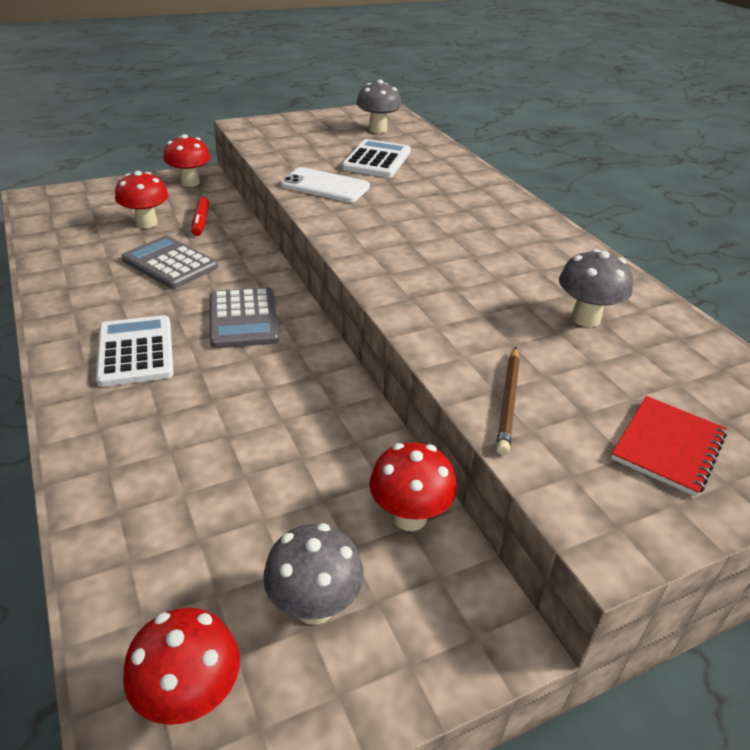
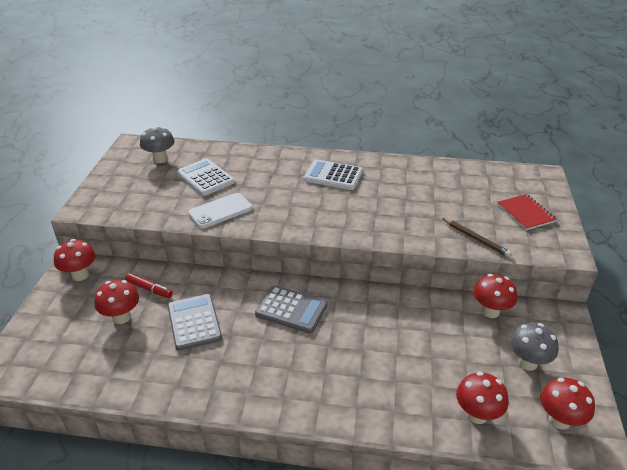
camera: 55 degrees left, 0 degrees up
(135, 351) = (289, 369): white calculator -> white calculator (333, 175)
(145, 566) = (477, 414): none -> red mushroom
(170, 263) = (194, 322): grey calculator -> grey calculator turned 90 degrees clockwise
(585, 318) = (430, 189): grey mushroom -> none

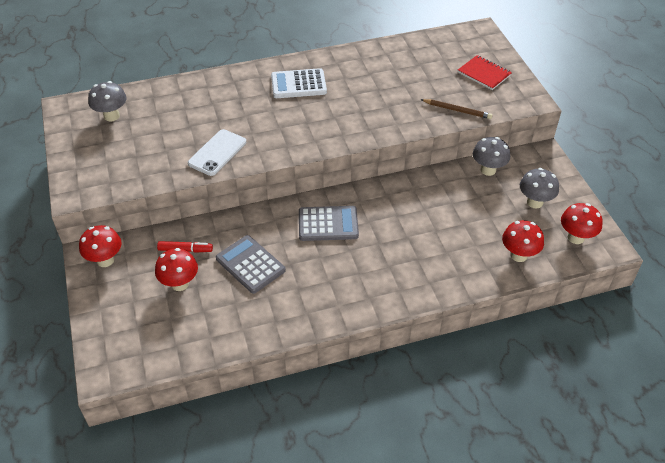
camera: 25 degrees left, 10 degrees up
(205, 178) = (176, 123): white calculator -> none
(490, 311) = (488, 170): red mushroom -> grey mushroom

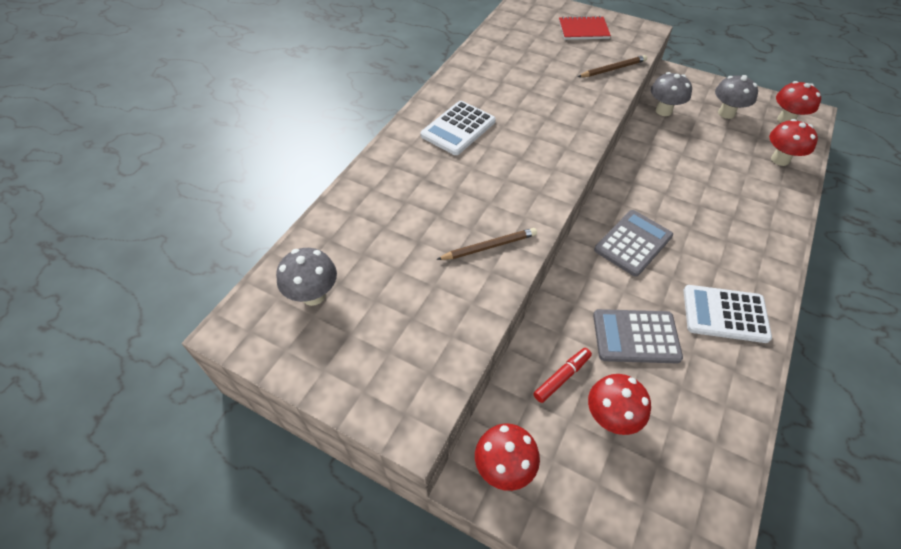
camera: 45 degrees left, 5 degrees up
(217, 153) = (489, 247): white phone -> brown pencil
(317, 295) = (725, 314): none -> white calculator

